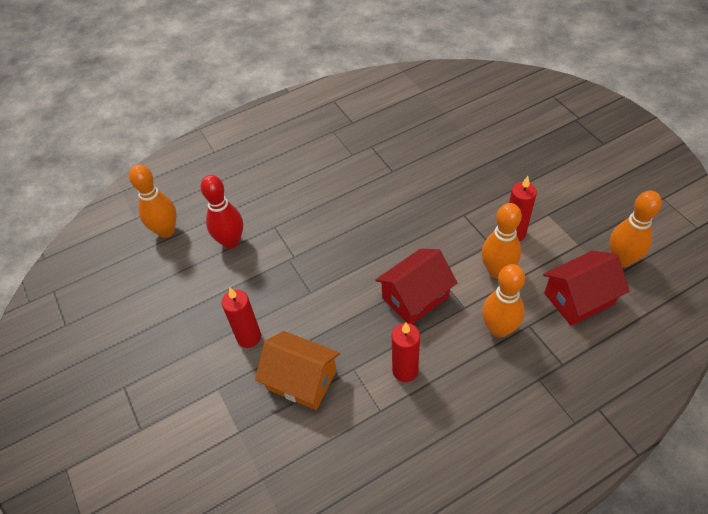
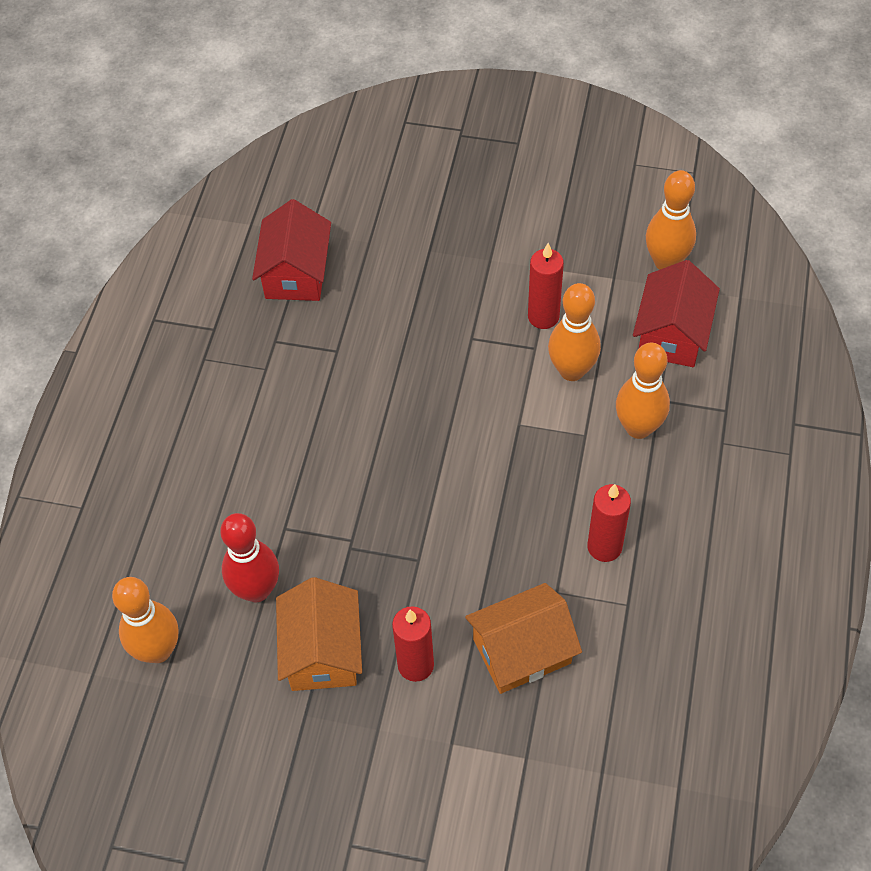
camera: 50 degrees left, 5 degrees up
(221, 292) = (322, 651): none -> orange house
(415, 297) = (528, 467): red house -> red house (296, 273)

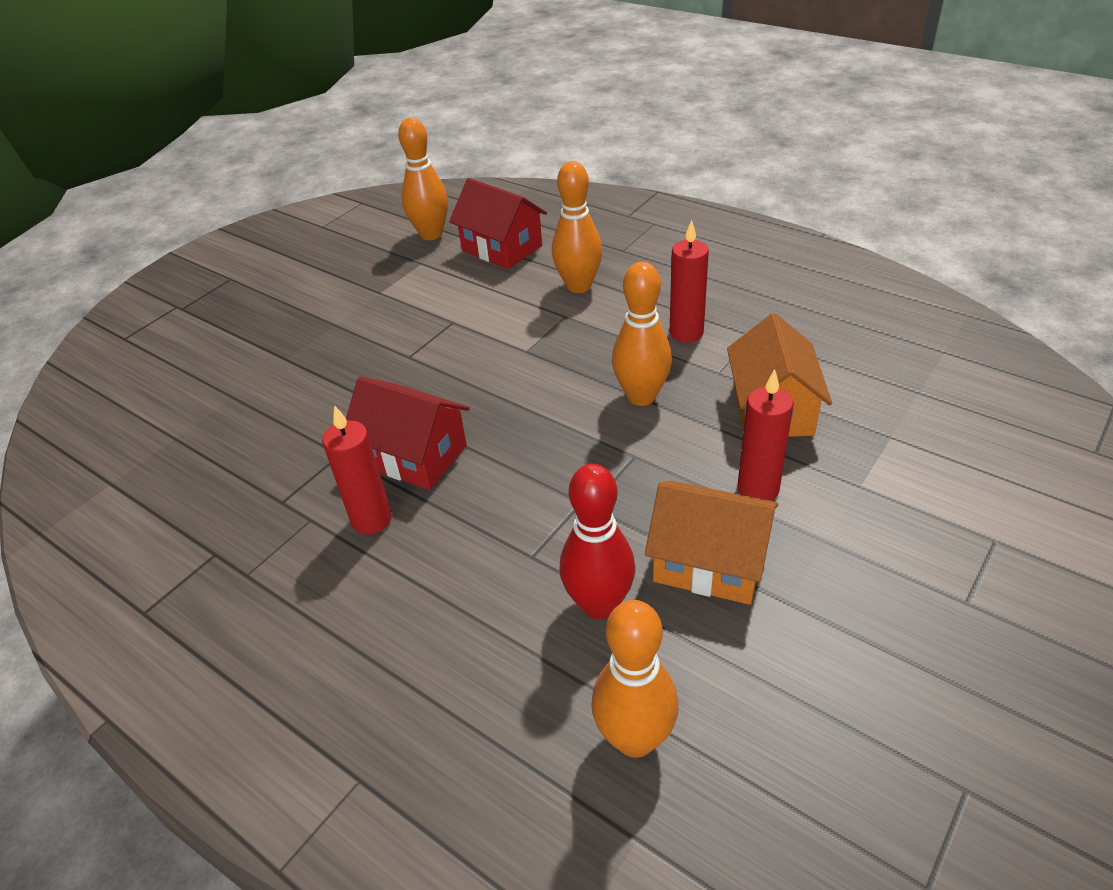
camera: 65 degrees left, 15 degrees down
(296, 273) = (213, 461): red house -> red house (414, 455)
(543, 317) = (425, 308): red candle -> red candle (371, 519)
(572, 370) = (494, 306): orange bowling pin -> orange bowling pin (641, 396)

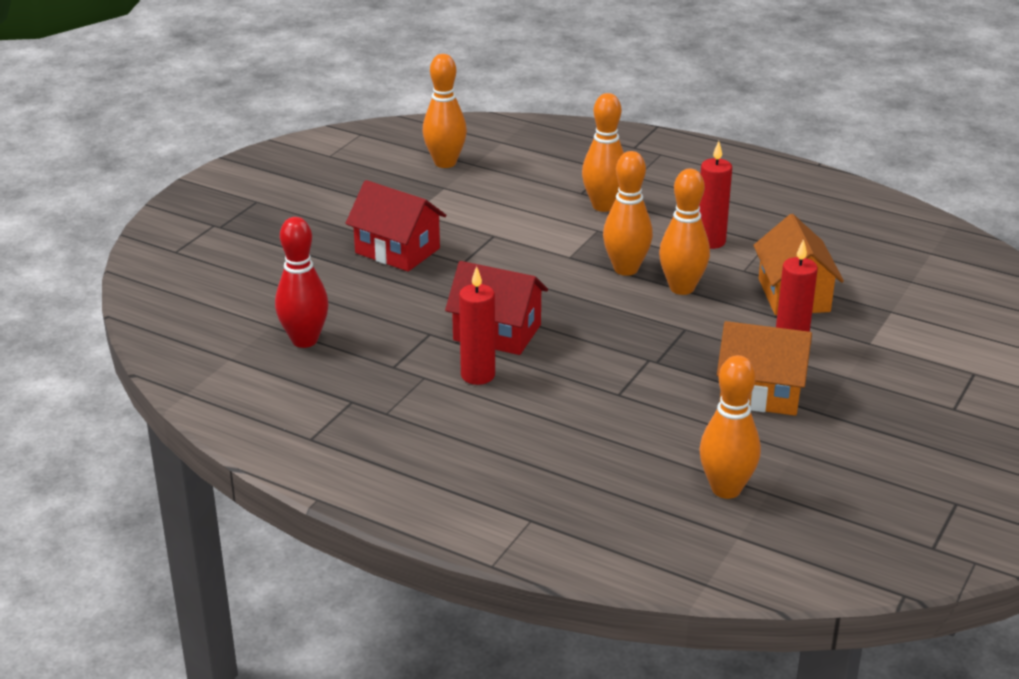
camera: 10 degrees left, 10 degrees down
(501, 248) = (520, 175): red house -> red house (397, 251)
(583, 368) = (626, 269): none -> orange bowling pin
(599, 604) = (681, 420): red bowling pin -> red bowling pin (304, 340)

